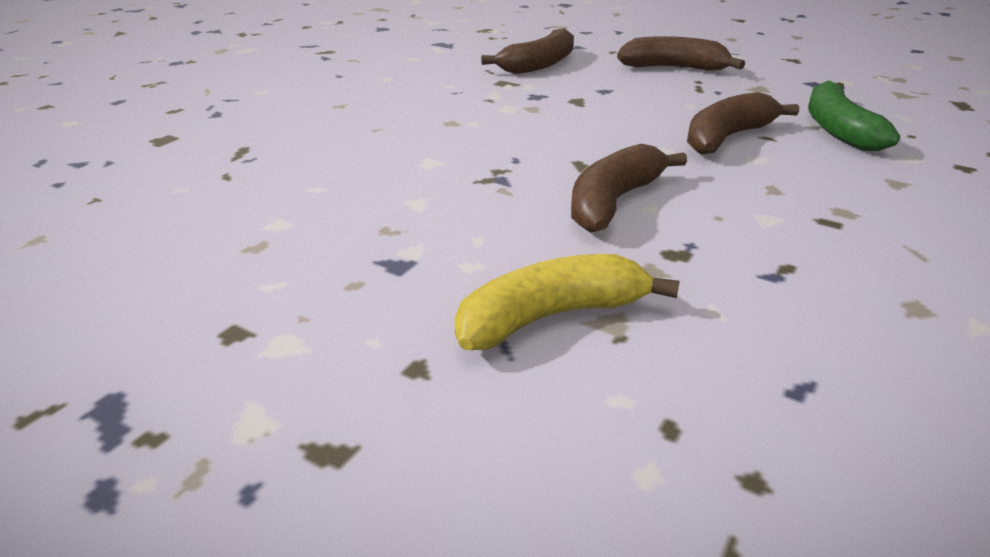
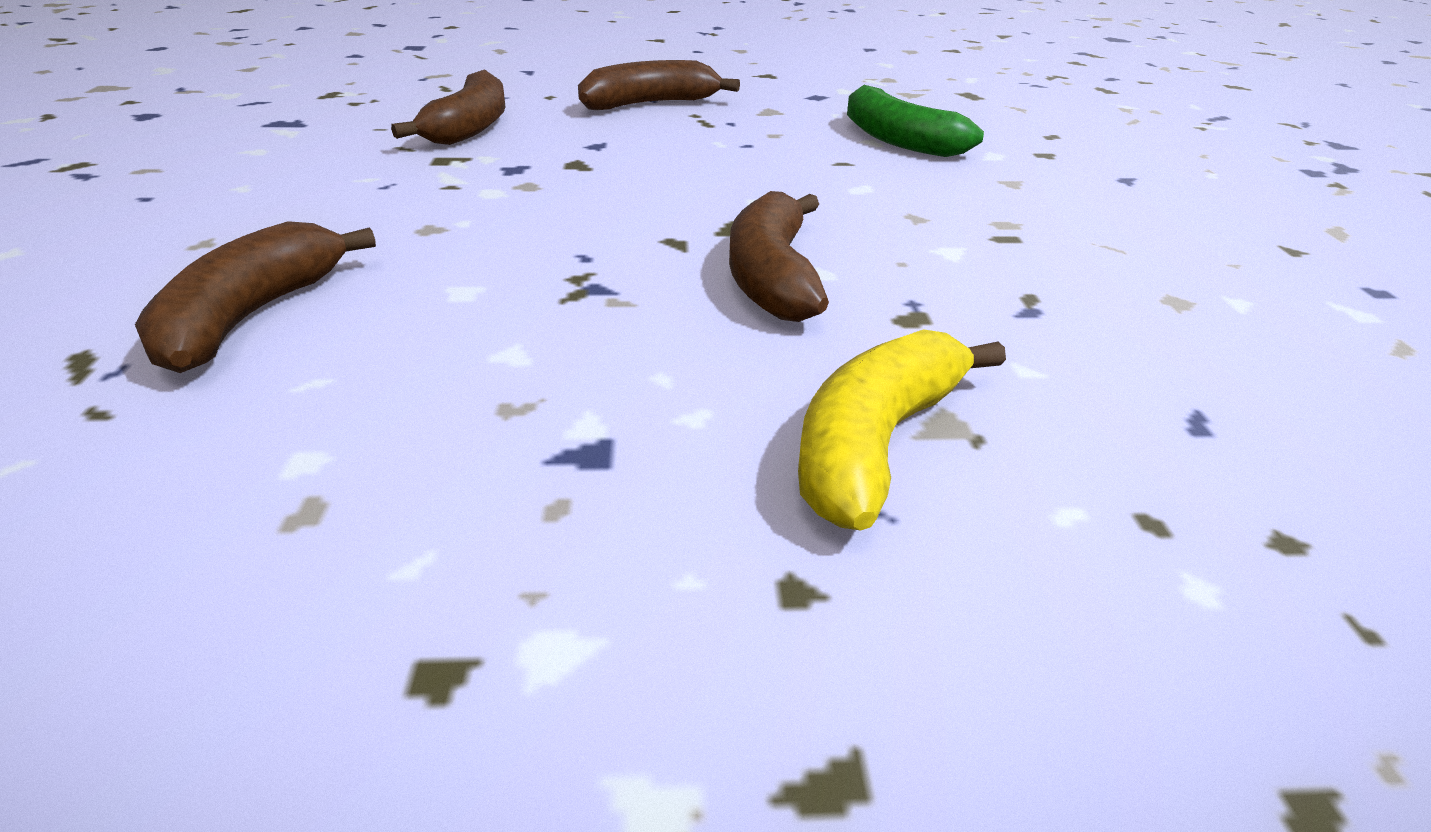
camera: 35 degrees left, 0 degrees up
(726, 137) = (803, 171): brown banana -> brown banana (250, 317)

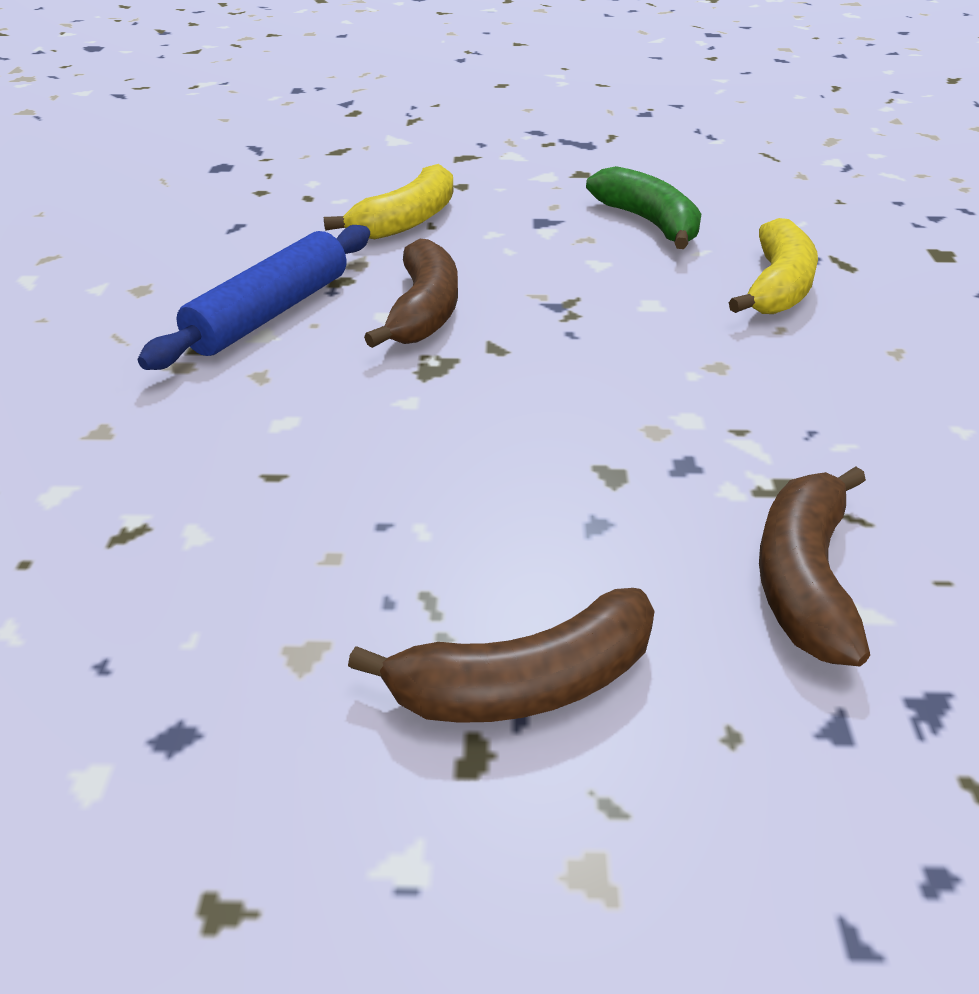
camera: 175 degrees left, 5 degrees up
(250, 317) = (778, 286): brown banana -> yellow banana
(897, 140) = (155, 535): green banana -> green banana (649, 222)
(967, 272) = (269, 313): none -> blue rolling pin

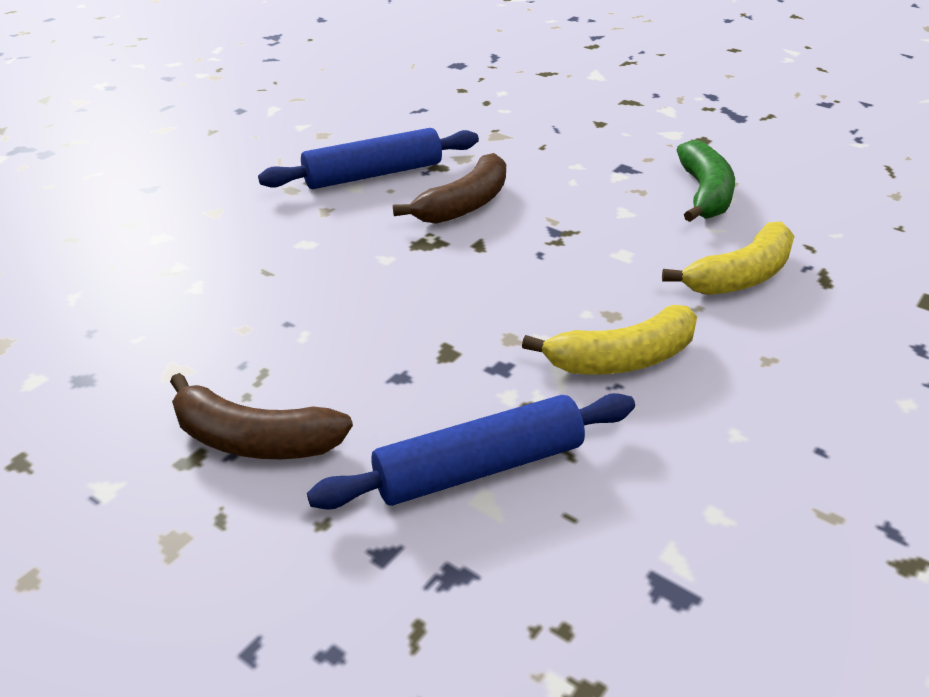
camera: 35 degrees right, 0 degrees up
(407, 221) = (530, 138): yellow banana -> yellow banana (622, 359)
(803, 579) = (479, 468): brown banana -> blue rolling pin

